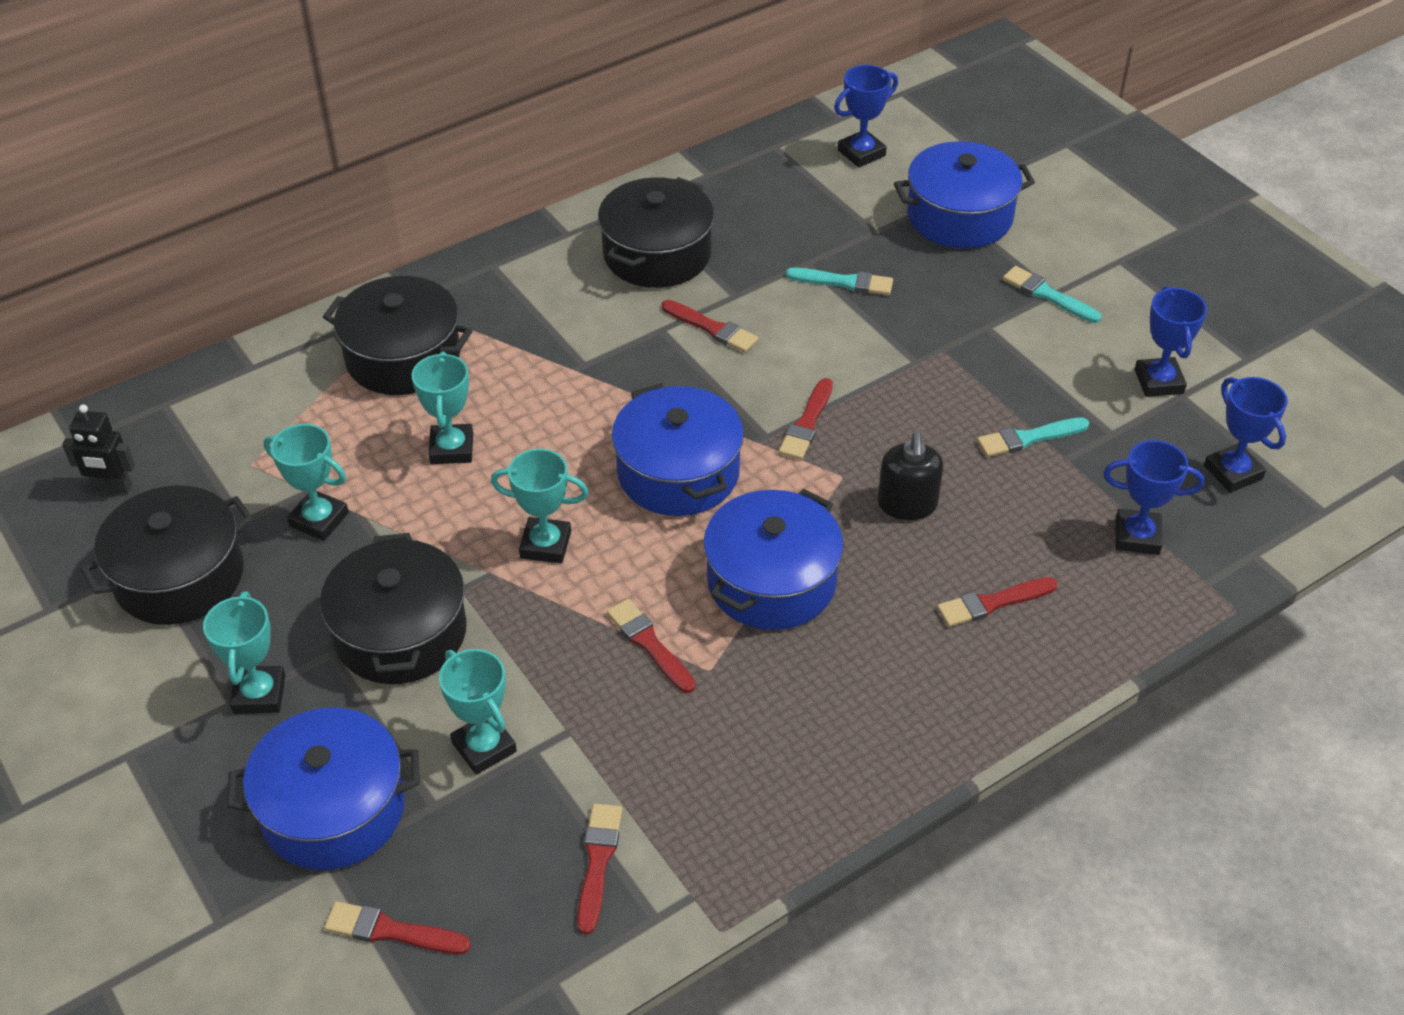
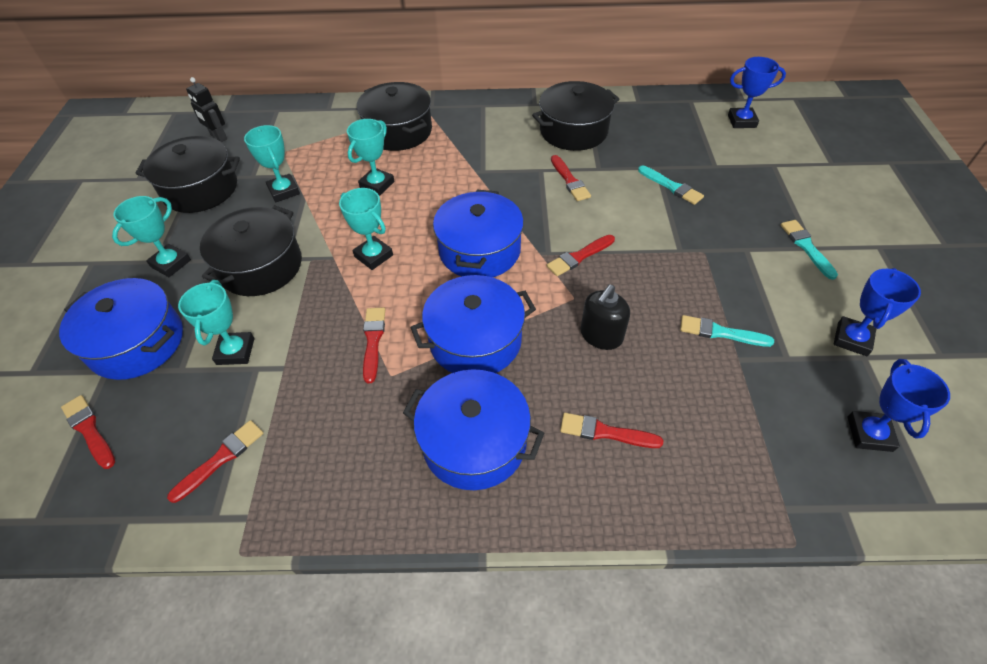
camera: 35 degrees right, 5 degrees up
(959, 216) = (779, 177): blue pot -> blue pot (474, 442)
(1137, 536) = (752, 442): blue trophy -> none

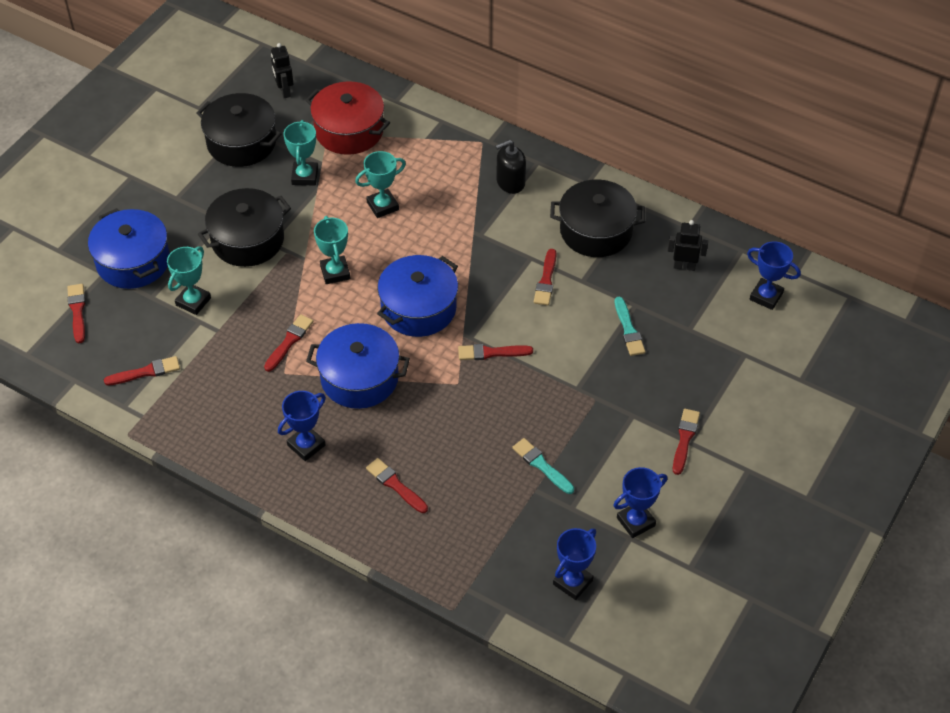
camera: 30 degrees right, 0 degrees up
(171, 263) = (185, 205): turquoise trophy -> none
(301, 143) = (349, 131): none -> red pot
(398, 131) = (439, 157): black pot -> none
(474, 442) = (306, 445): blue pot -> blue trophy
(601, 335) = (452, 421): black soap dispenser -> black soap dispenser (510, 182)
(663, 126) = (684, 266): none -> black robot
(806, 247) = (685, 439): turquoise brush -> red brush

